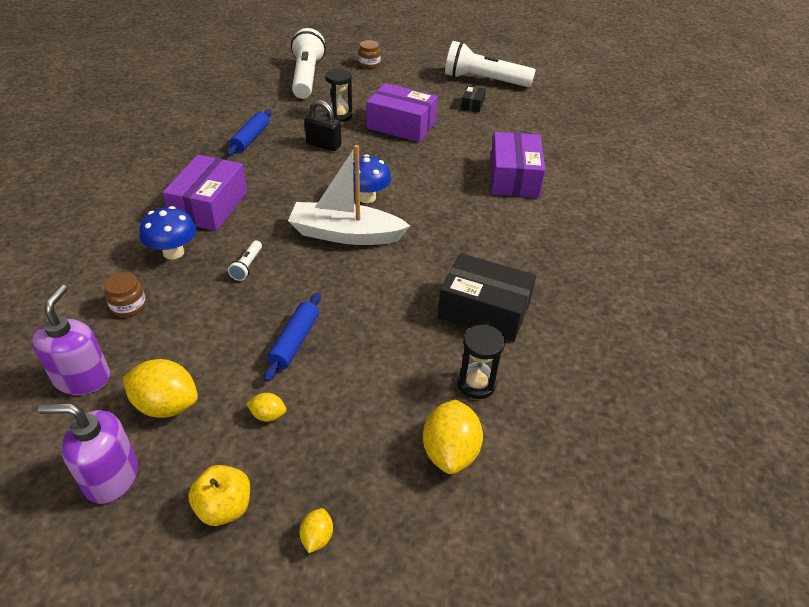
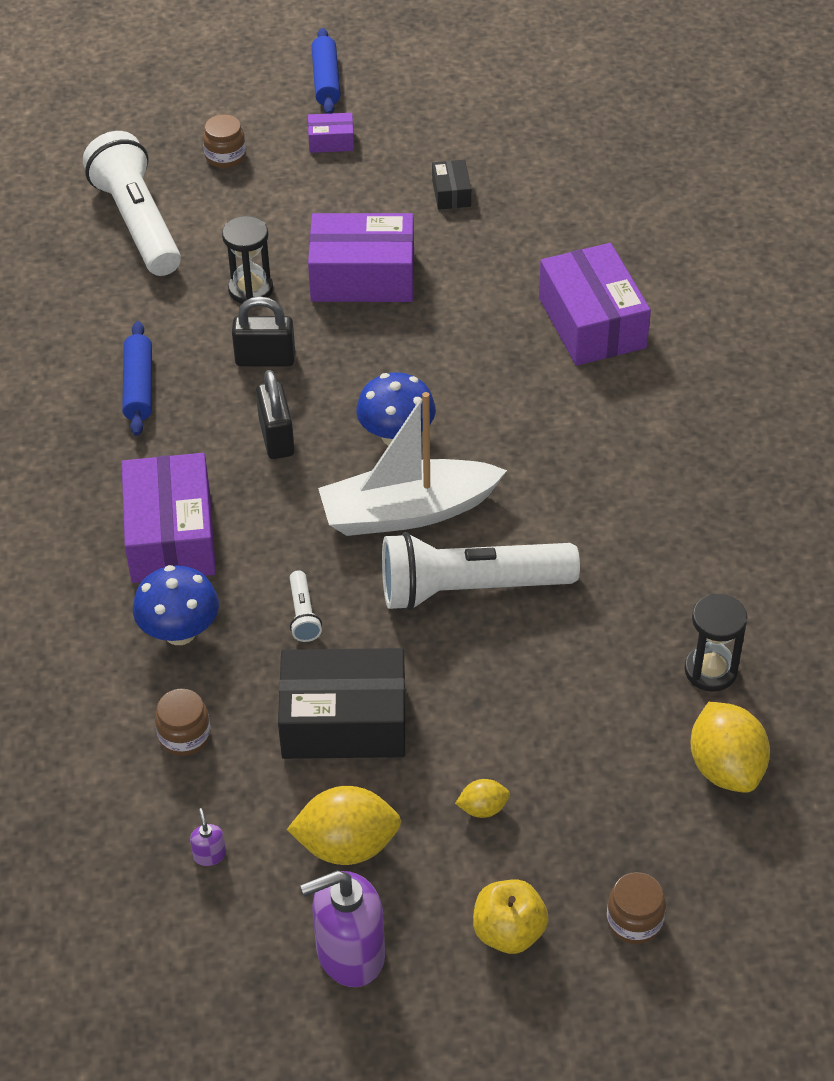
camera: 20 degrees left, 5 degrees up
(83, 378) = (209, 855): purple soap dispenser -> purple soap dispenser, size x0.41
(294, 342) = (448, 701): blue rolling pin -> blue rolling pin (326, 80)
(301, 179) = (276, 438): none -> black padlock
(317, 537) = (634, 921): yellow lemon -> brown jar
(425, 71) = (331, 141): none -> purple box
(484, 80) = (441, 132): white flashlight -> white flashlight (470, 589)
(484, 310) = (666, 564): black box -> black box (344, 721)

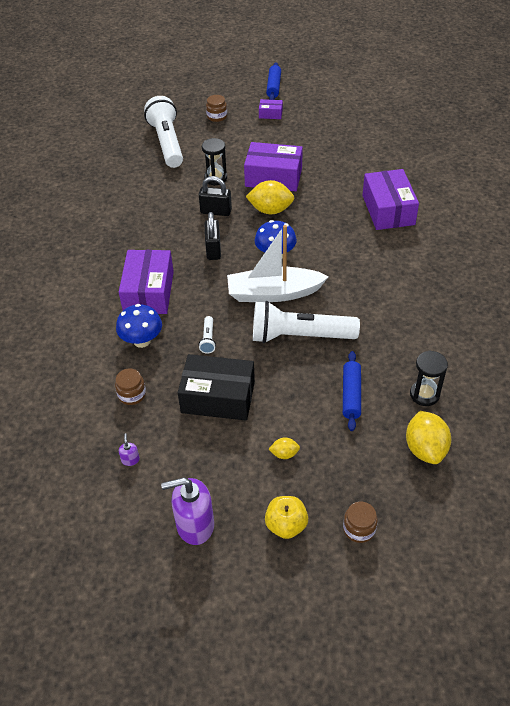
camera: 10 degrees right, 0 degrees up
(138, 387) = (149, 218): blue rolling pin -> blue rolling pin (351, 395)
(347, 846) = (205, 464): yellow lemon -> yellow lemon (270, 210)
(451, 193) = (326, 142): black box -> none

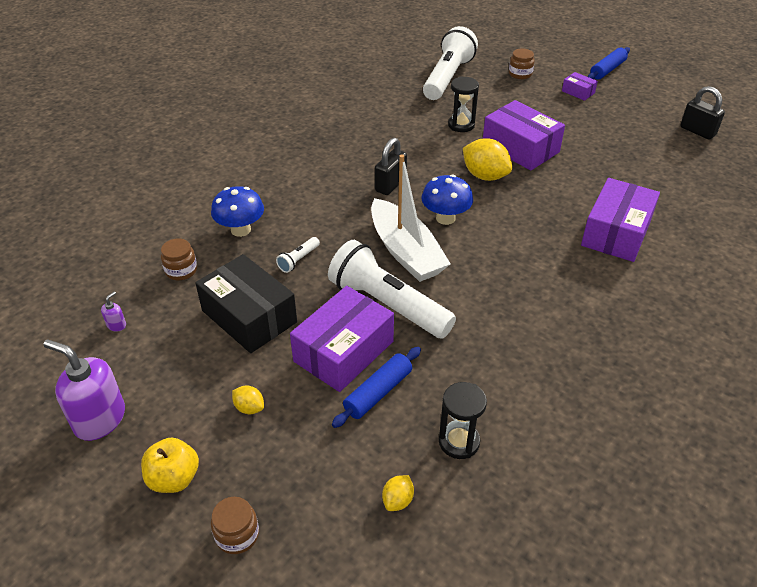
camera: 35 degrees right, 5 degrees down
(148, 292) = (292, 192): purple box -> purple box (343, 351)
(216, 211) = (429, 153): black padlock -> black padlock (697, 131)
(274, 293) = (405, 252): white boat -> white boat turned 150 degrees counterclockwise
(425, 449) = (398, 500): yellow lemon -> yellow lemon, size x0.50

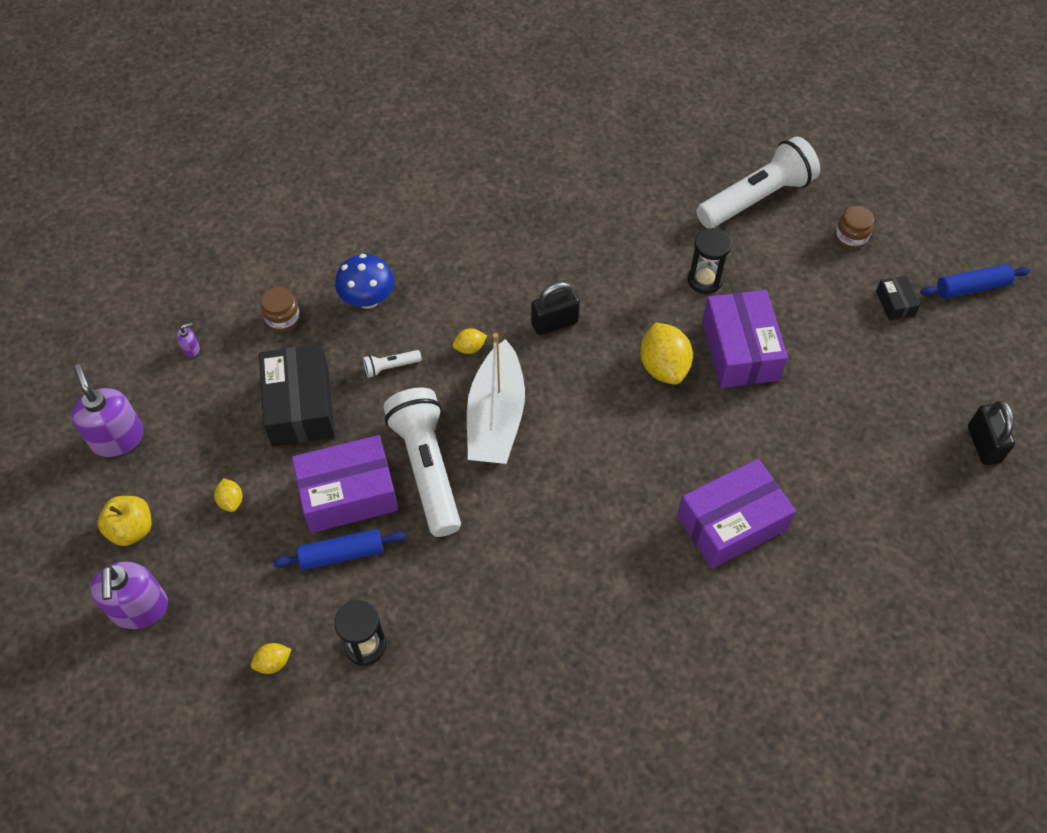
camera: 35 degrees right, 15 degrees up
(237, 535) = (139, 608): brown jar -> purple soap dispenser
(346, 223) = (470, 348): none -> yellow lemon
(445, 218) = (571, 398): blue mushroom -> none
(578, 92) = (895, 303): purple box -> black box

